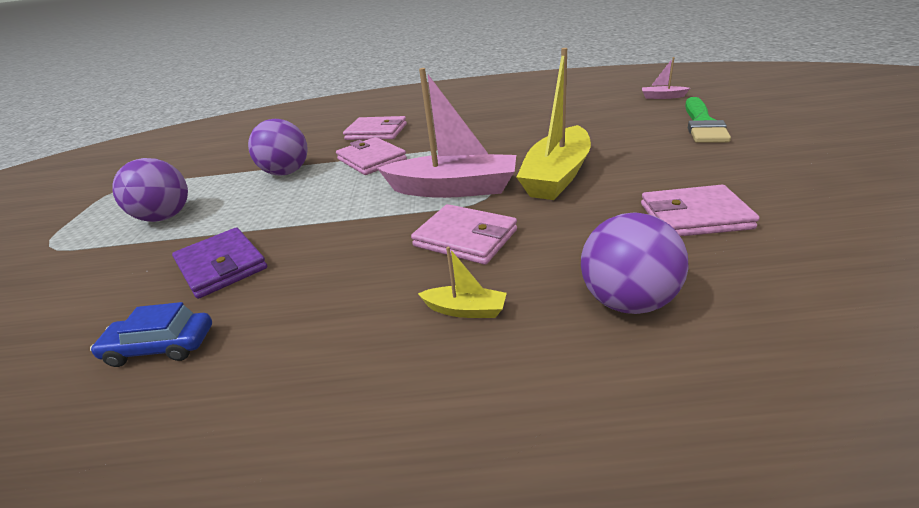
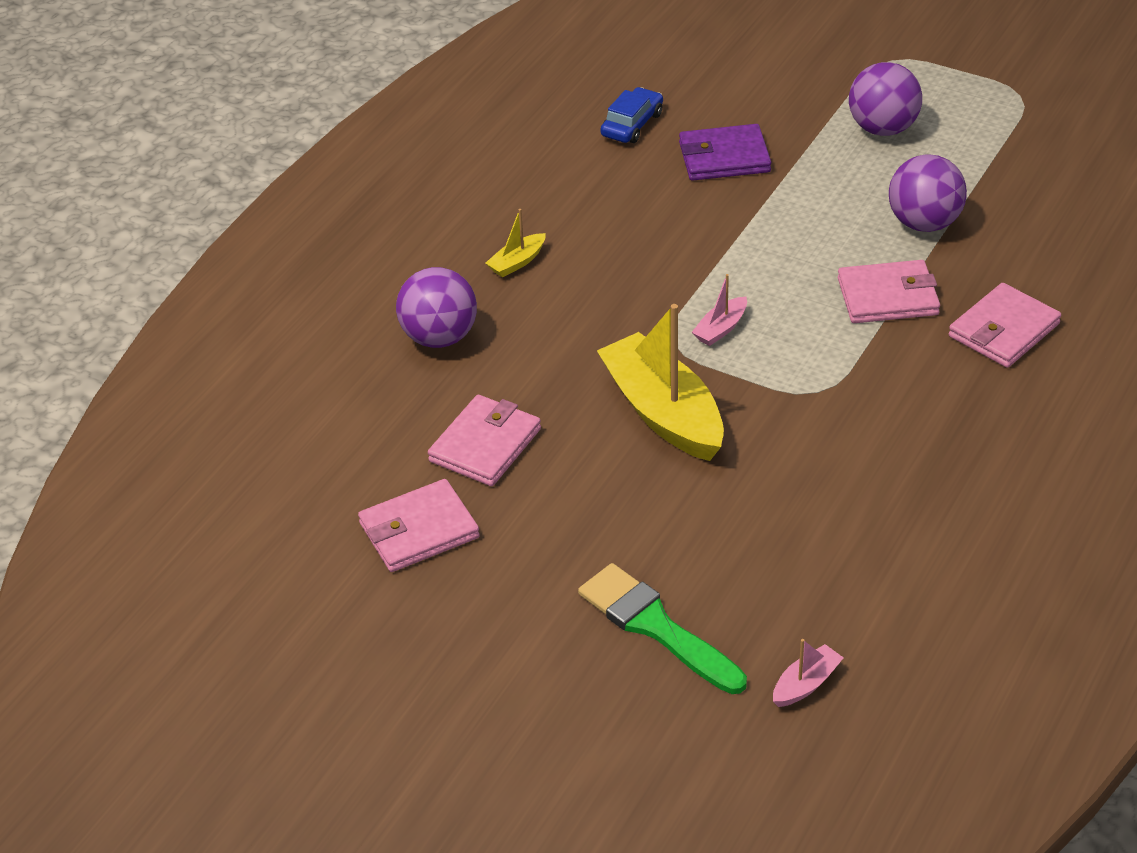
camera: 120 degrees right, 10 degrees up
(453, 189) = (721, 329): pink boat -> pink boat, size x0.44
(465, 238) = (612, 298): pink wallet -> pink wallet (419, 530)

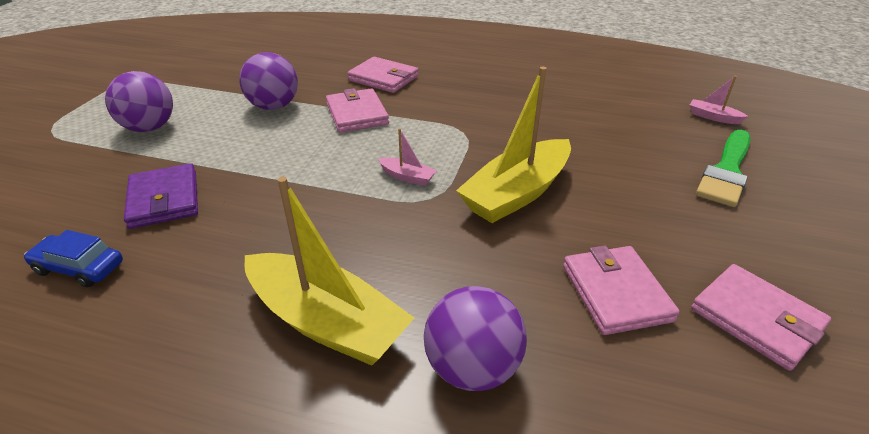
camera: 105 degrees left, 5 degrees down
(485, 445) = (615, 293): pink wallet -> pink wallet turned 60 degrees clockwise
(517, 262) = (327, 322): yellow boat -> yellow boat, size x2.30

